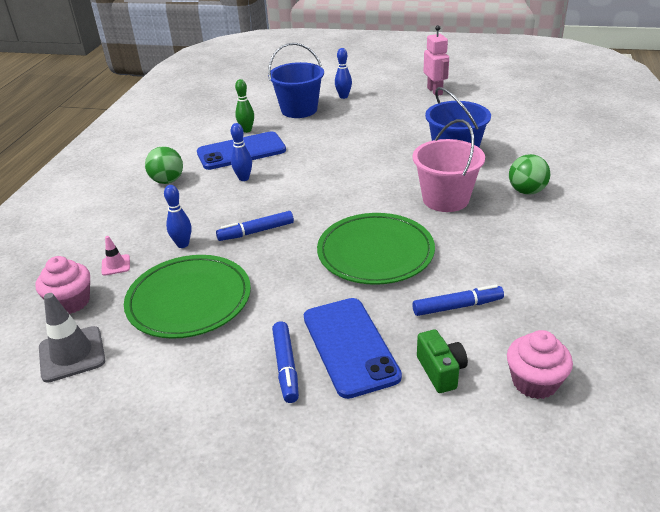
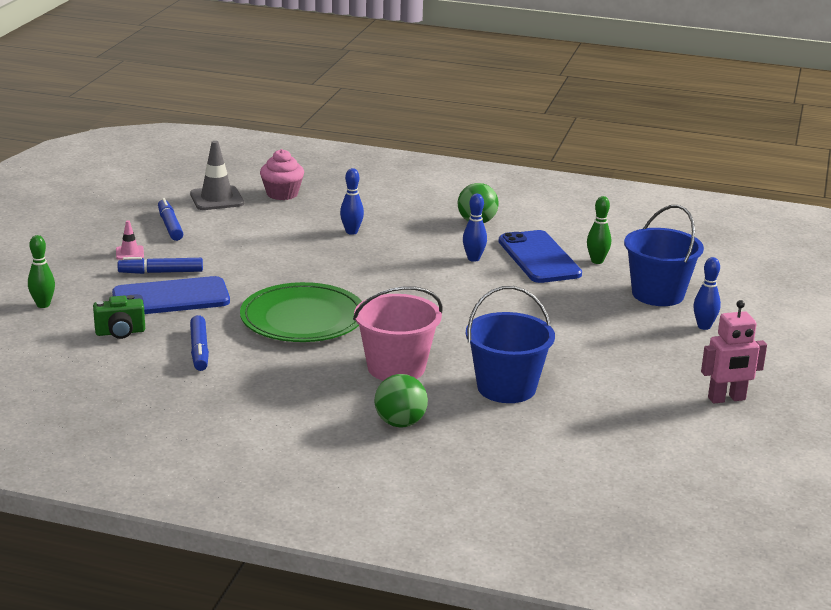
camera: 90 degrees right, 10 degrees down
(116, 265) = (328, 207): pink traffic cone -> pink traffic cone (129, 253)
(189, 300) = (264, 236): green plate -> none
(256, 232) = (362, 264): blue marker -> blue marker (170, 226)
(392, 461) = (43, 305): none -> green bowling pin
(534, 382) = (84, 370): pink cupcake -> none

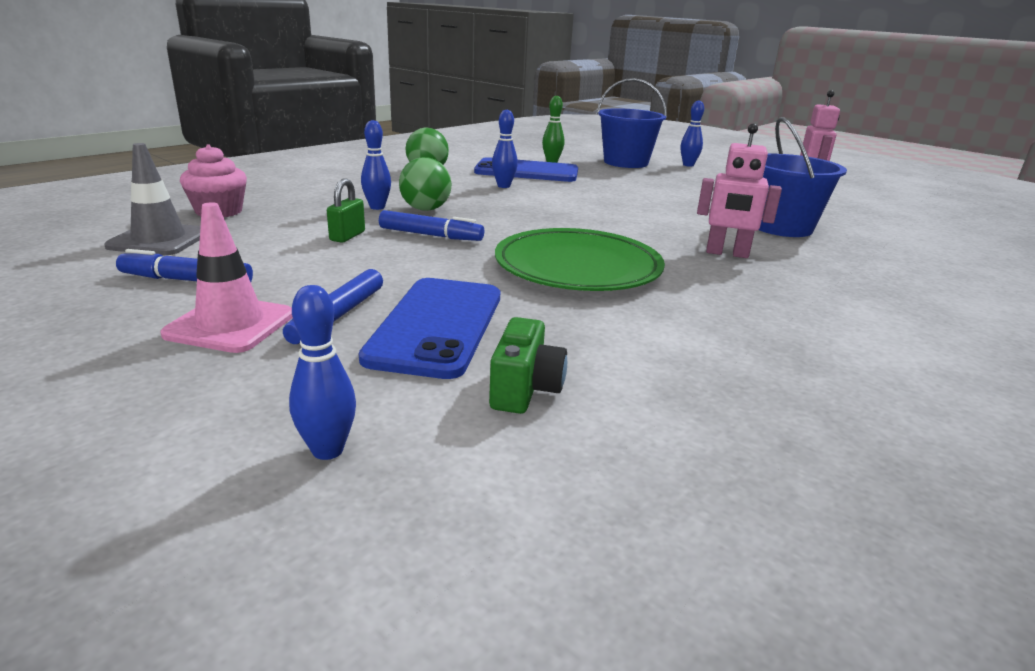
camera: 65 degrees left, 0 degrees up
(43, 305) = (327, 450): green bowling pin -> blue bowling pin
(129, 253) = (230, 325): pink traffic cone -> pink traffic cone, size x1.89
(199, 350) = (630, 340): blue marker -> blue marker (431, 235)
(280, 240) = (347, 236): none -> green padlock
(396, 368) = (727, 253): pink bucket -> pink robot
(400, 423) = (858, 276): green ball -> green ball (425, 209)

